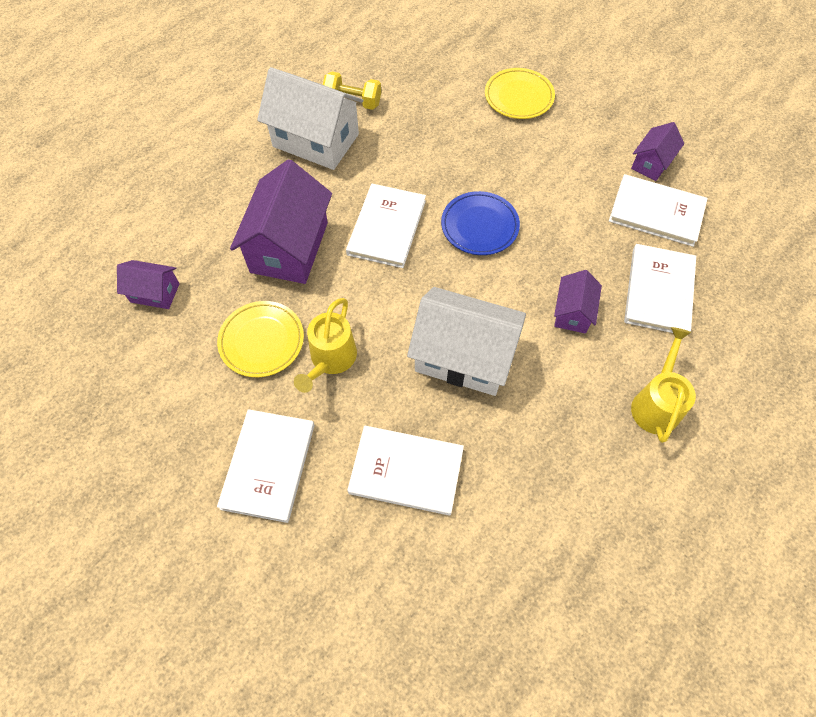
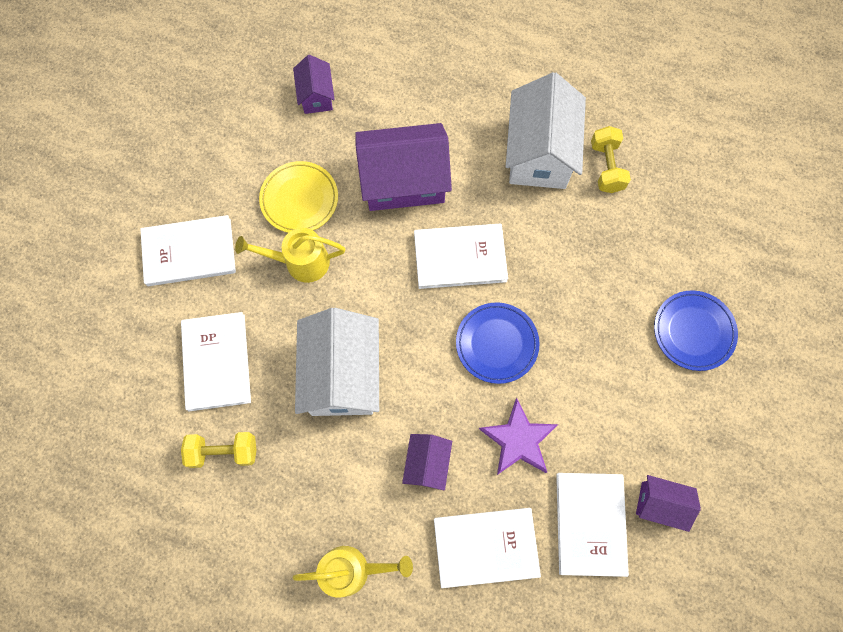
camera: 70 degrees right, 10 degrees up
(506, 490) = (223, 451): none -> yellow dumbbell
(518, 97) = (693, 331): yellow plate -> blue plate
(571, 238) = (518, 440): none -> purple star
(572, 312) = (427, 464): purple house -> purple house turned 75 degrees counterclockwise

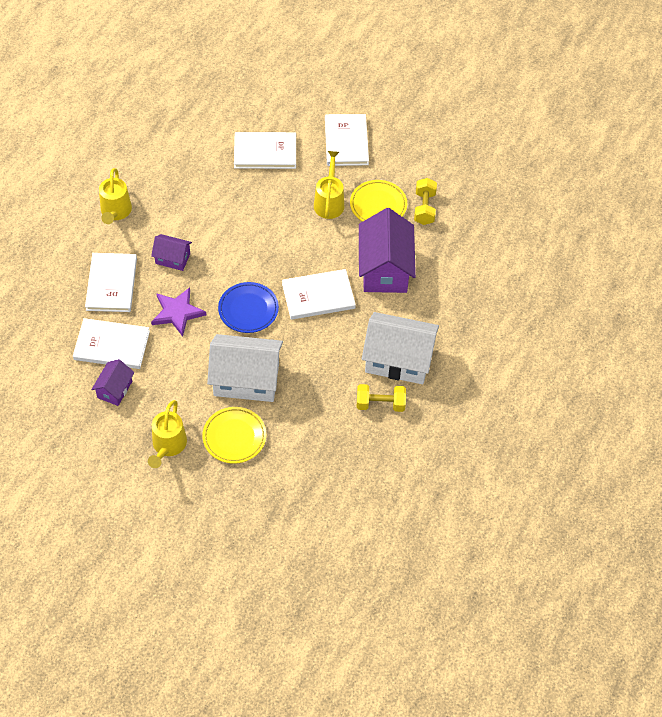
camera: 95 degrees right, 15 degrees down
(223, 451) = (204, 152): yellow dumbbell -> yellow dumbbell (424, 208)
(316, 96) = (464, 222): purple house -> none
(342, 375) = (243, 218): white house -> white house (246, 379)
(460, 257) = (318, 296): white book -> white book turned 75 degrees clockwise
(693, 331) = (234, 437): blue plate -> yellow plate
(728, 413) = (168, 446): none -> yellow watering can

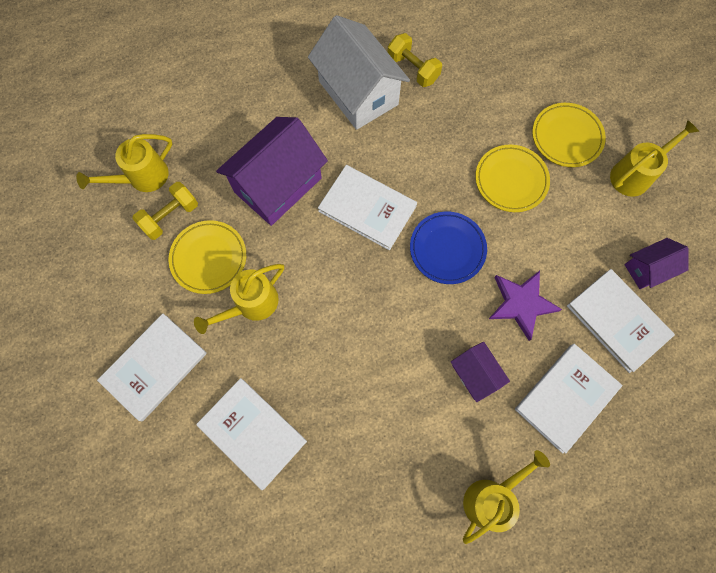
camera: 135 degrees left, 15 degrees up
(246, 379) = (511, 180): white house -> yellow plate
(465, 214) = (142, 178): none -> yellow watering can

